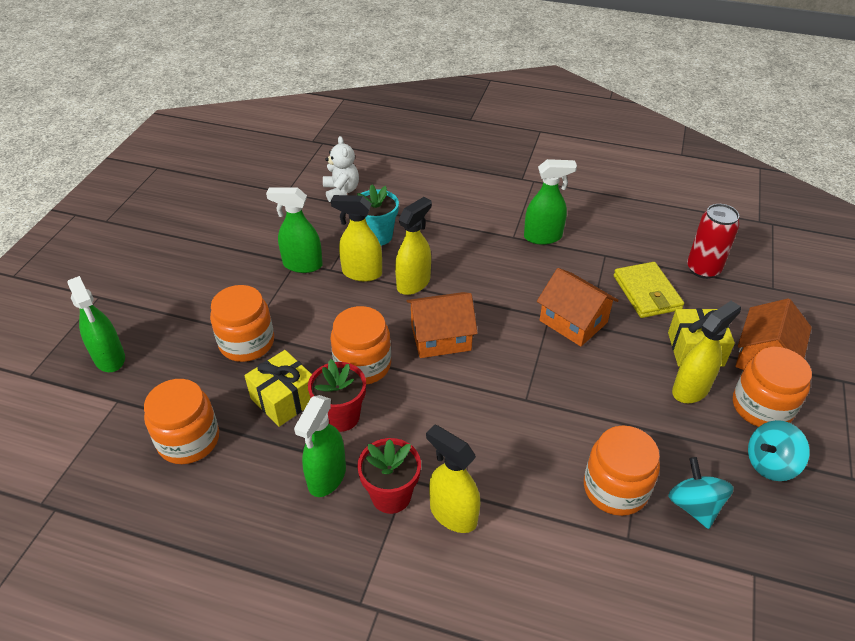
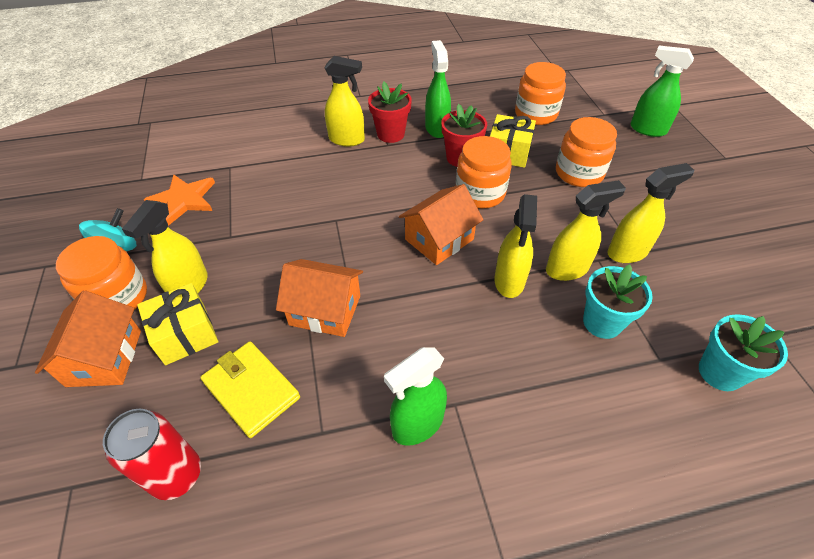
camera: 150 degrees right, 5 degrees up
(302, 265) = (627, 252): green spray bottle -> yellow spray bottle
(341, 191) = (720, 372): white teddy bear -> turquoise flower pot
(615, 488) = (244, 189): orange jar -> none
(694, 505) = (183, 200): turquoise spinning top -> orange star

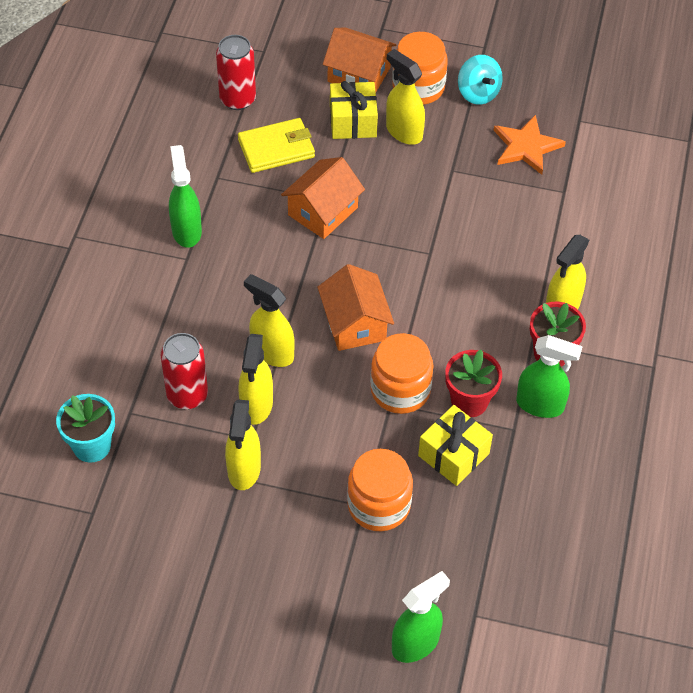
camera: 115 degrees right, 5 degrees up
(535, 114) = (516, 531): orange jar -> none
(602, 322) = (187, 395): turquoise flower pot -> red can

